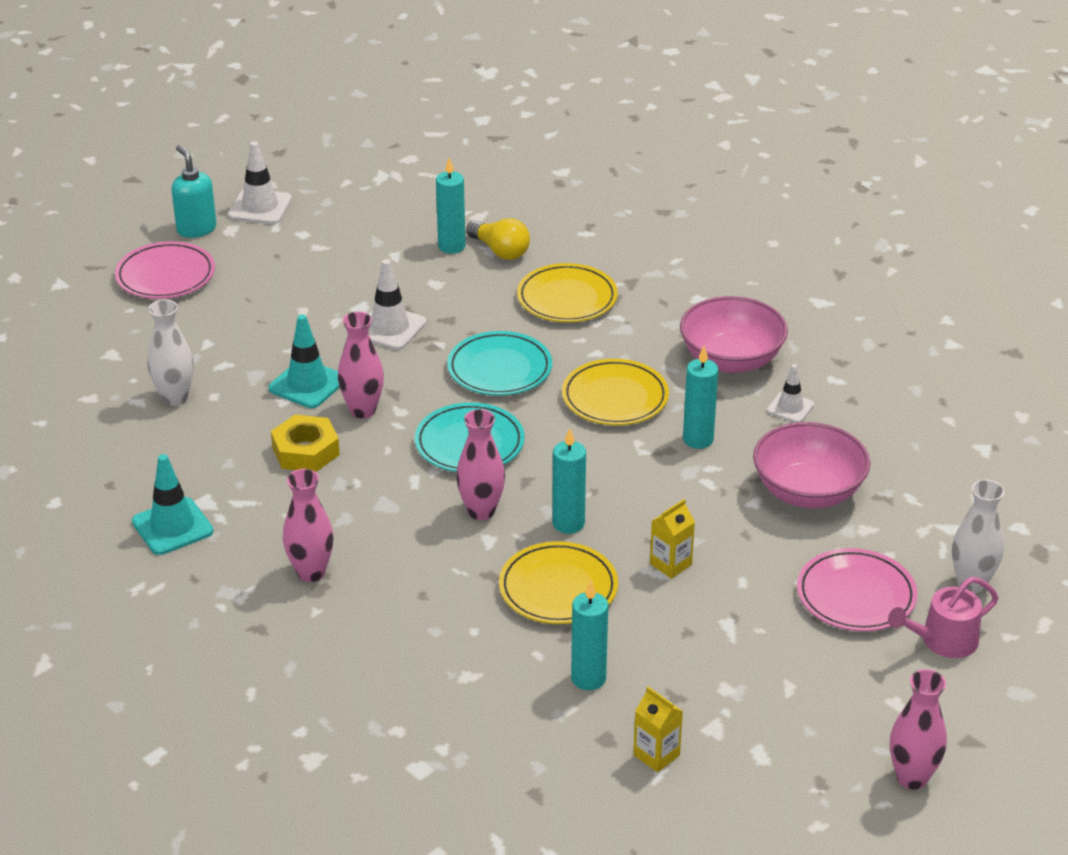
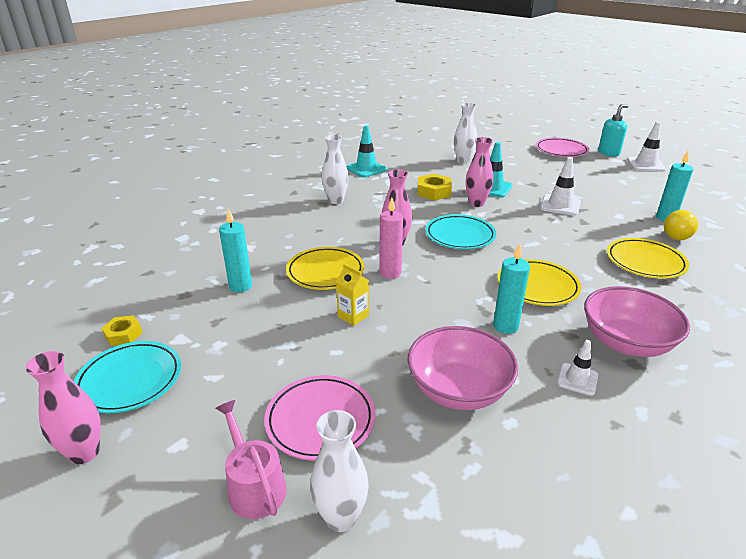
camera: 85 degrees right, 5 degrees down
(311, 572) = (336, 200): pink vase -> white vase
(499, 369) = (542, 241): turquoise plate -> turquoise plate (130, 380)
(568, 523) = (390, 273): turquoise candle -> pink candle
(656, 755) = (163, 314): yellow carton -> none
(702, 790) = (123, 334): none -> yellow nut

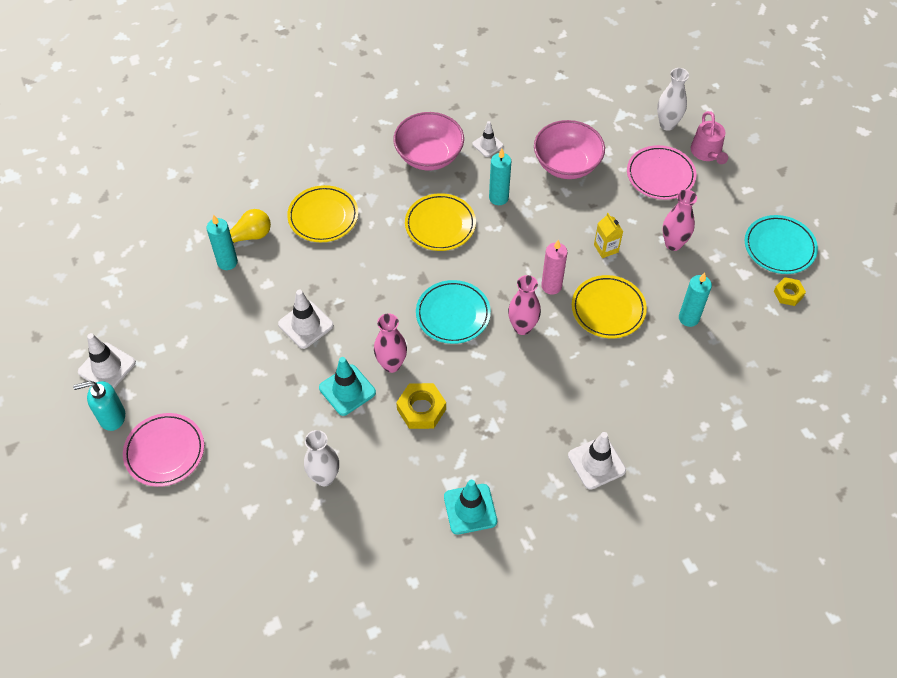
camera: 155 degrees left, 25 degrees up
(84, 453) = (801, 203): pink vase -> pink vase (673, 244)
(293, 198) = (596, 463): none -> white traffic cone
(336, 200) = (547, 436): white vase -> none

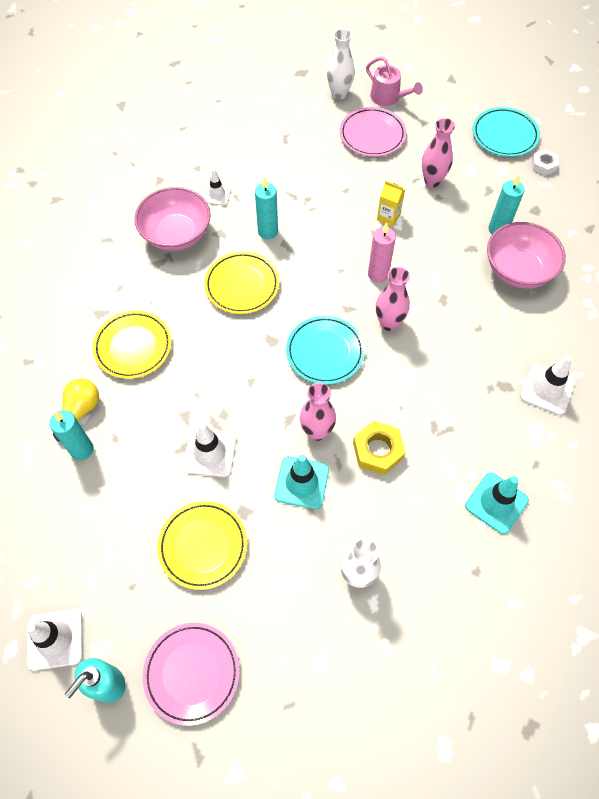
camera: 40 degrees left, 5 degrees up
(567, 164) = (295, 170): pink bowl -> pink bowl (518, 270)
(608, 309) = (436, 263): yellow plate -> yellow plate (203, 546)
(788, 294) = (543, 165): yellow nut -> white nut

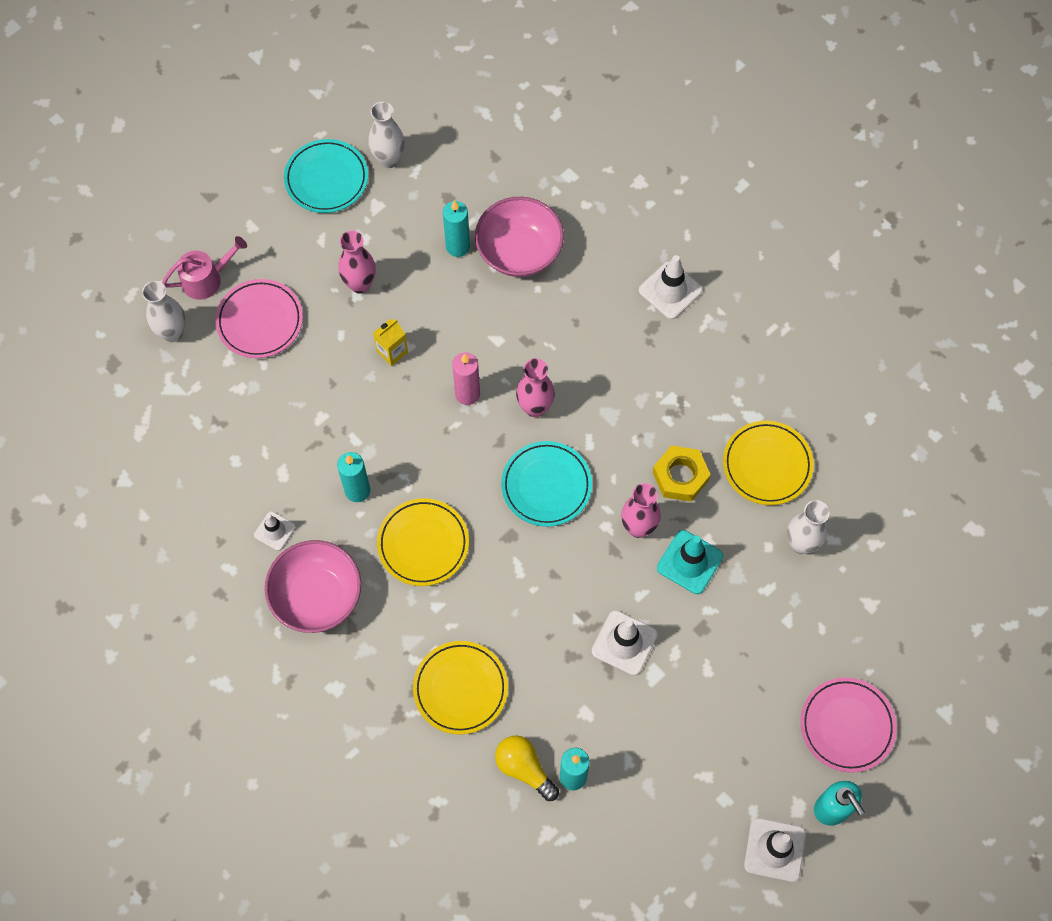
camera: 70 degrees left, 5 degrees up
(203, 546) = (725, 679): yellow plate -> yellow plate (767, 465)
(496, 503) = (772, 390): turquoise traffic cone -> none
(543, 165) = (389, 159): white nut -> white vase

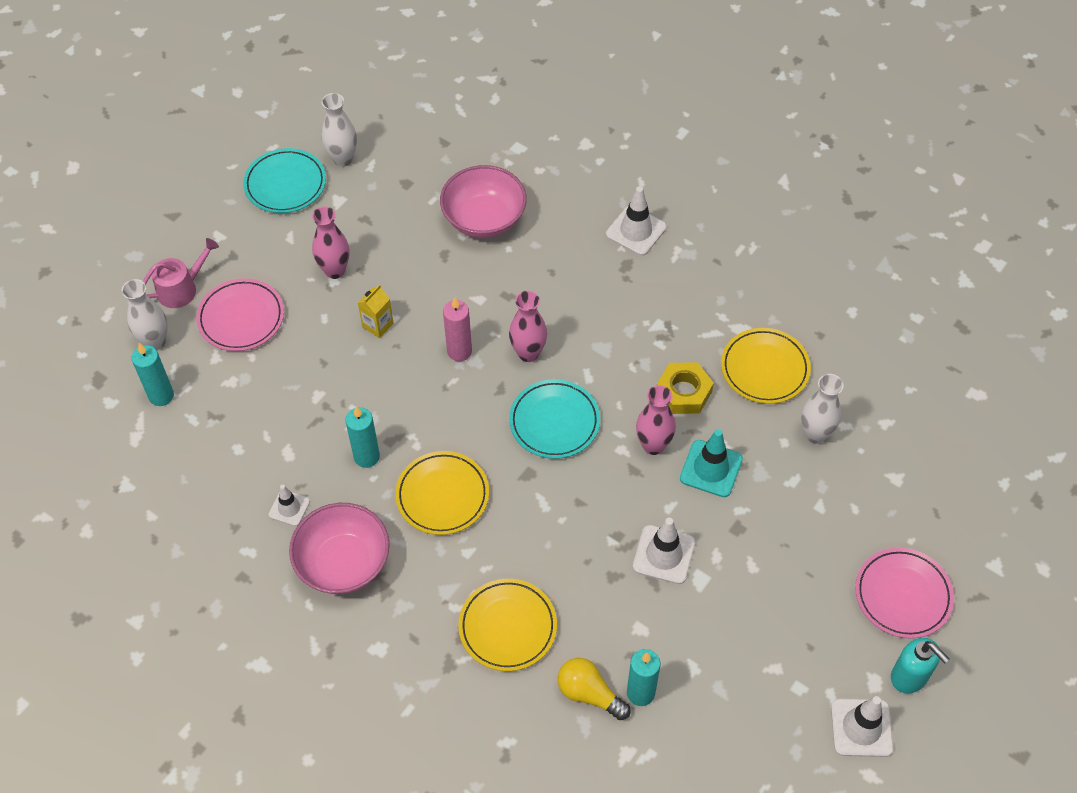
camera: 10 degrees left, 10 degrees down
(458, 246) = (424, 224): turquoise candle -> turquoise candle (161, 396)

